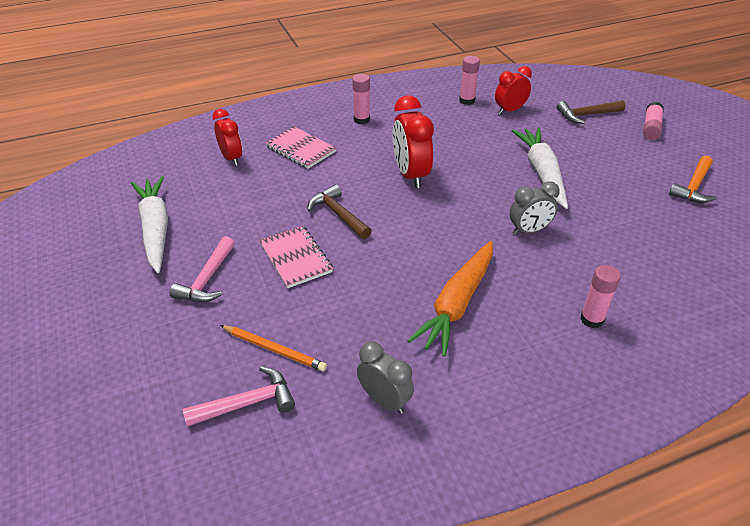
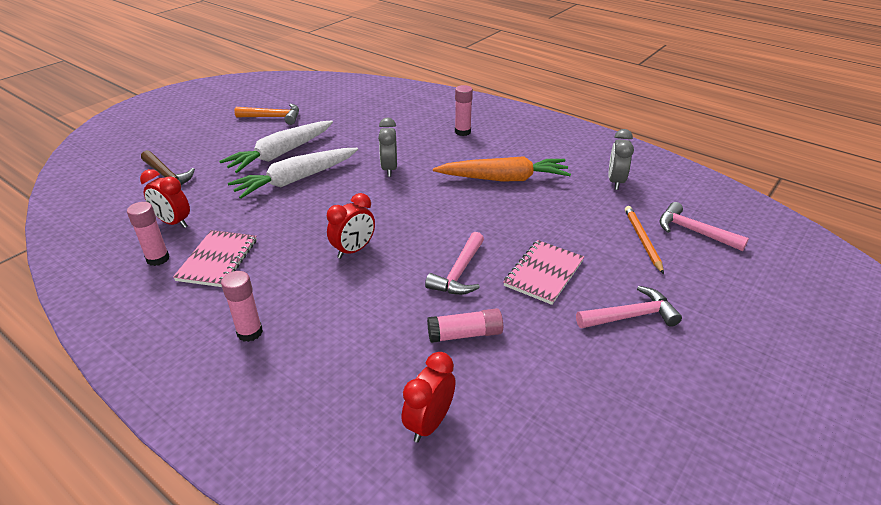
camera: 120 degrees left, 5 degrees down
(155, 229) = (621, 408): white carrot -> white carrot (281, 154)
(301, 149) = (359, 359): pink notebook -> pink notebook (217, 260)
(338, 214) = (459, 273): brown hammer -> pink hammer
(410, 175) = (353, 250): red clock -> red clock, size x0.66
(529, 231) = (389, 169): grey clock -> grey clock turned 135 degrees counterclockwise
(651, 128) = (180, 143): pink glue stick -> pink glue stick (465, 334)

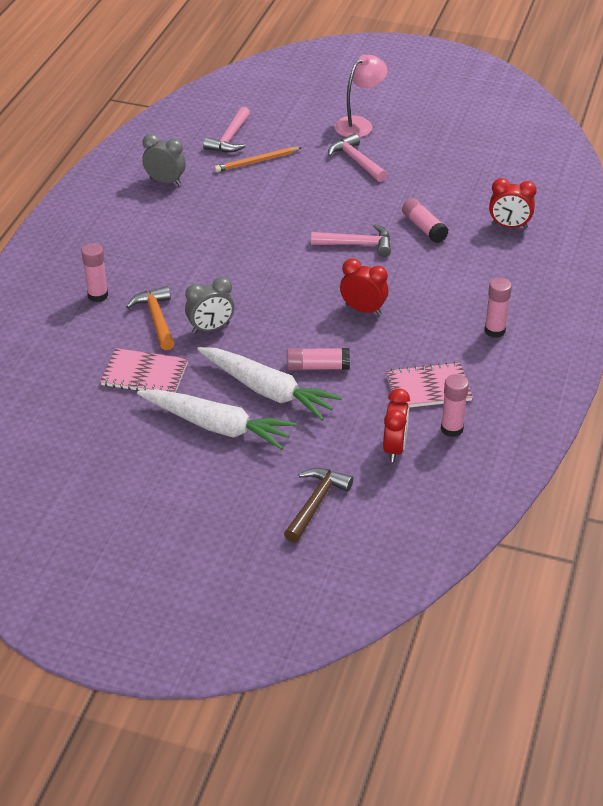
camera: 110 degrees left, 5 degrees up
(273, 117) = (122, 475): orange hammer -> orange hammer (156, 318)
(300, 208) = (317, 367): none -> pink glue stick
(504, 179) = (193, 247): orange carrot -> none
(544, 273) = (331, 203): pink notebook -> pink notebook (145, 374)
(615, 182) = (165, 181): grey clock -> grey clock turned 150 degrees counterclockwise
(726, 343) = (359, 124): none -> pink lamp

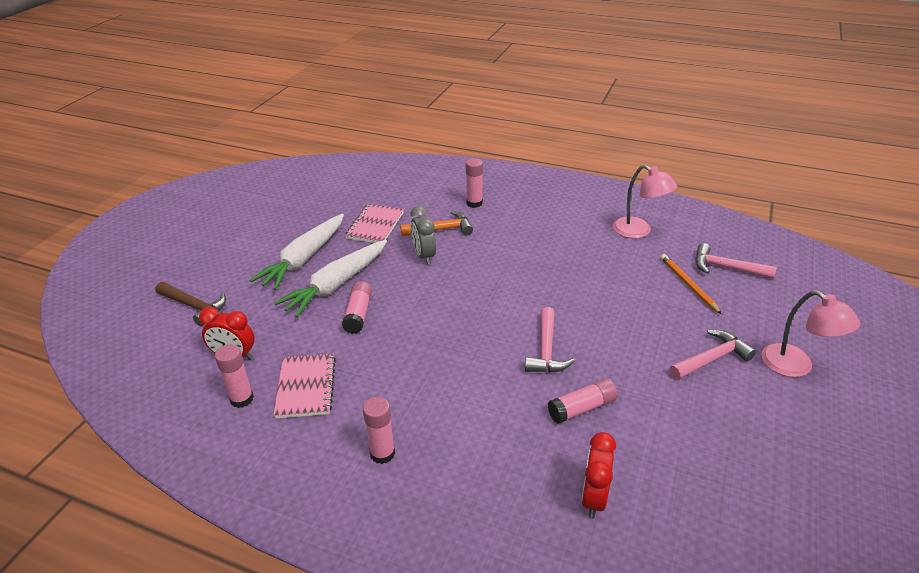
camera: 95 degrees right, 5 degrees down
(165, 181) = (639, 231): grey clock -> pink lamp
(363, 309) = (436, 348): red clock -> none

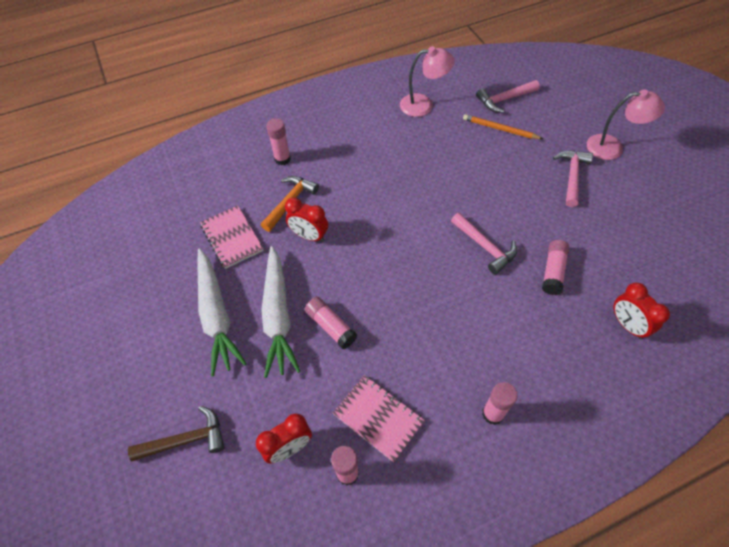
camera: 45 degrees left, 20 degrees up
(424, 256) = (309, 236): grey clock -> red clock

